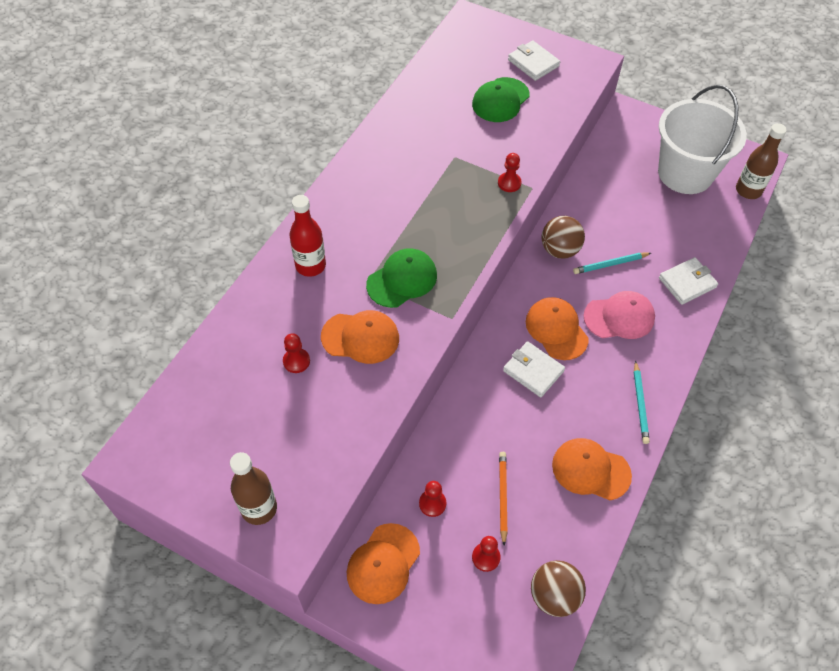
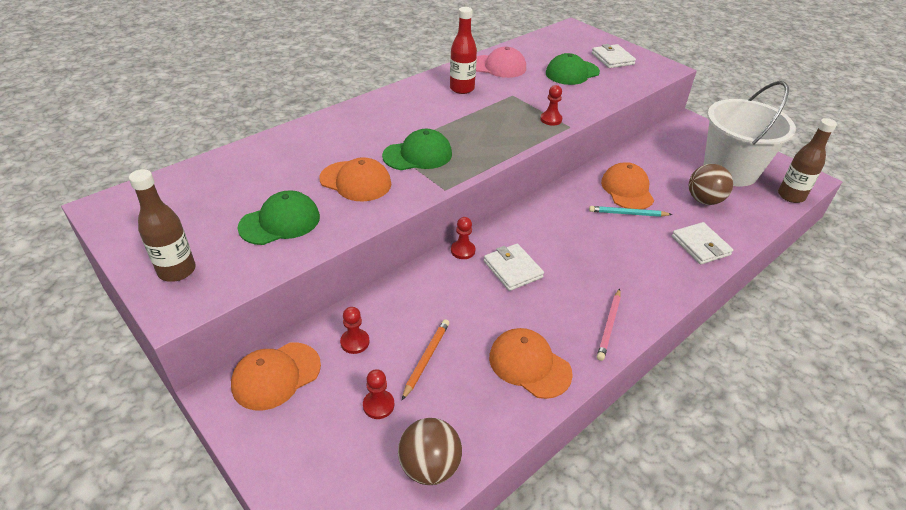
camera: 20 degrees right, 15 degrees down
(296, 361) = (290, 182): red pawn -> red pawn (463, 250)
(310, 265) = (348, 129): red bottle -> red bottle (462, 89)
(318, 416) = (280, 222): none -> green cap
(556, 330) = (551, 246): orange cap -> orange cap (627, 189)
(559, 250) = (584, 192): brown ball -> brown ball (704, 200)
(619, 317) = (619, 253): pink cap -> pink cap (498, 66)
(640, 404) = (609, 326): turquoise pencil -> pink pencil
(687, 283) = (700, 246): white wallet -> white wallet turned 75 degrees clockwise

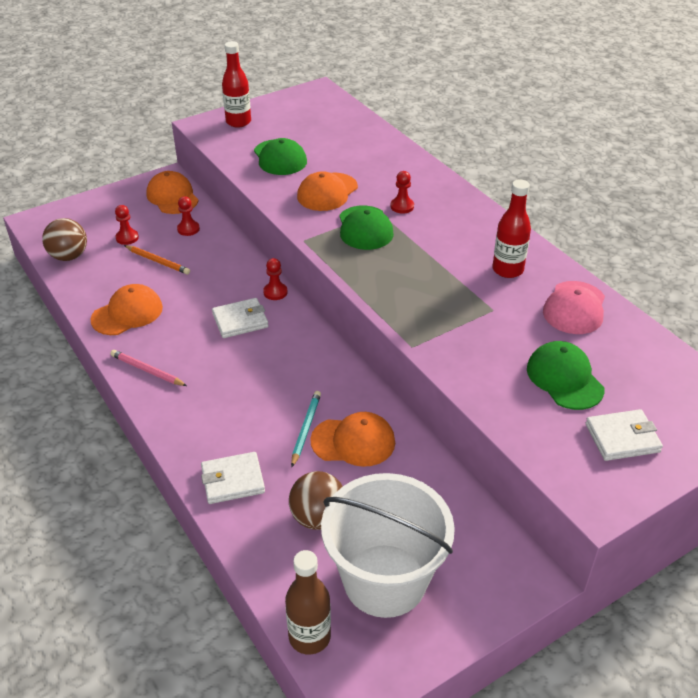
camera: 100 degrees right, 0 degrees up
(177, 271) = (238, 122): brown bottle -> red bottle
(551, 119) = (430, 333): red pawn -> red pawn (402, 206)

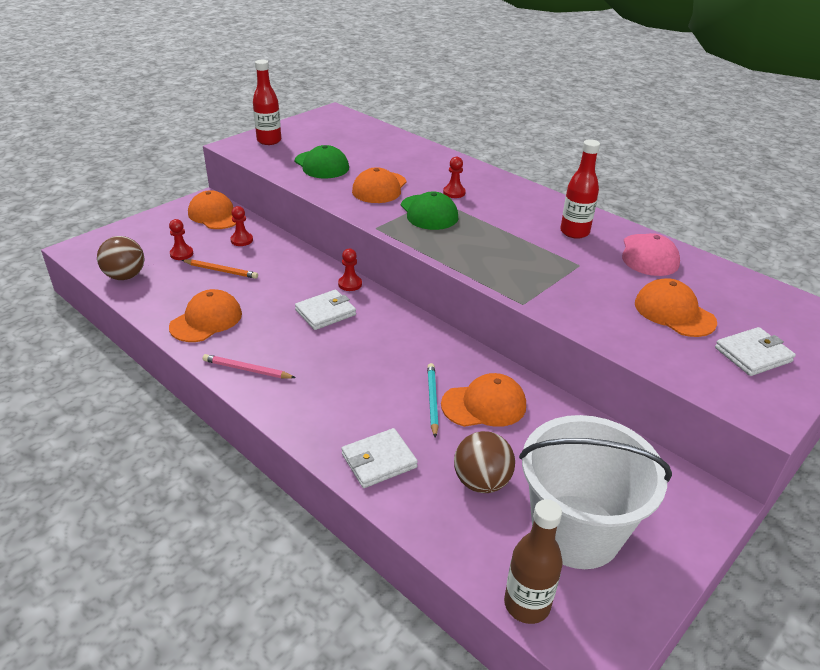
camera: 15 degrees left, 5 degrees down
(564, 378) = (674, 312): green cap -> orange cap

